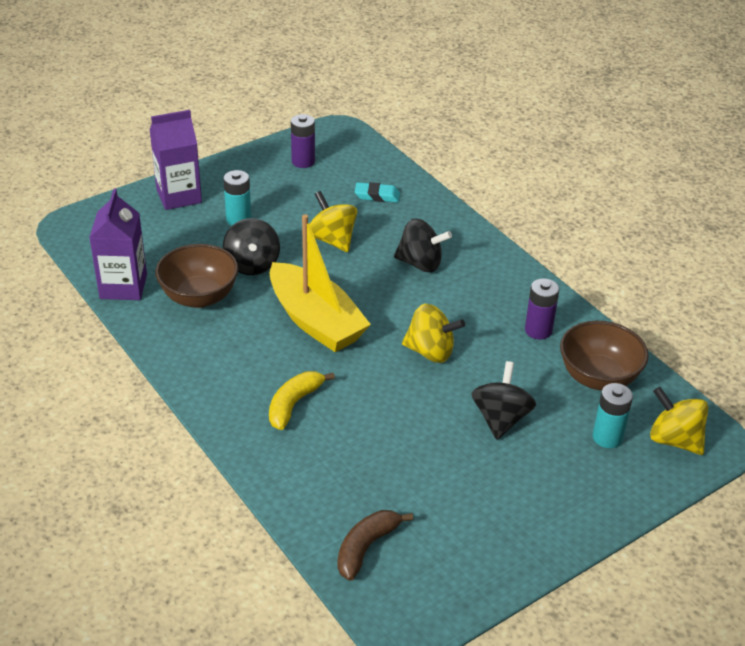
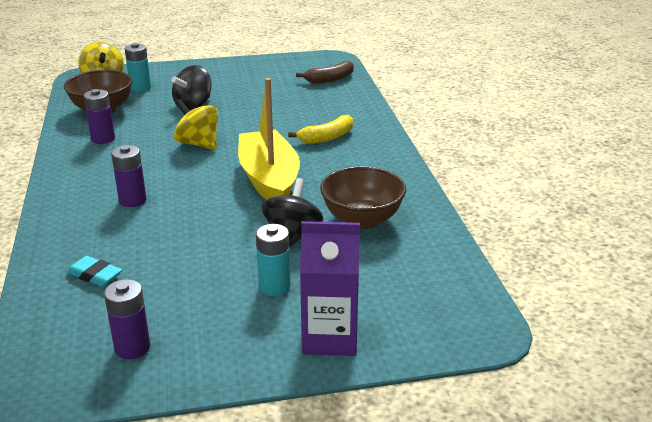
camera: 155 degrees left, 10 degrees down
(123, 286) = (435, 245): purple carton -> none
(332, 240) = (192, 240): yellow spinning top -> none
(420, 263) = (132, 200): black spinning top -> purple battery

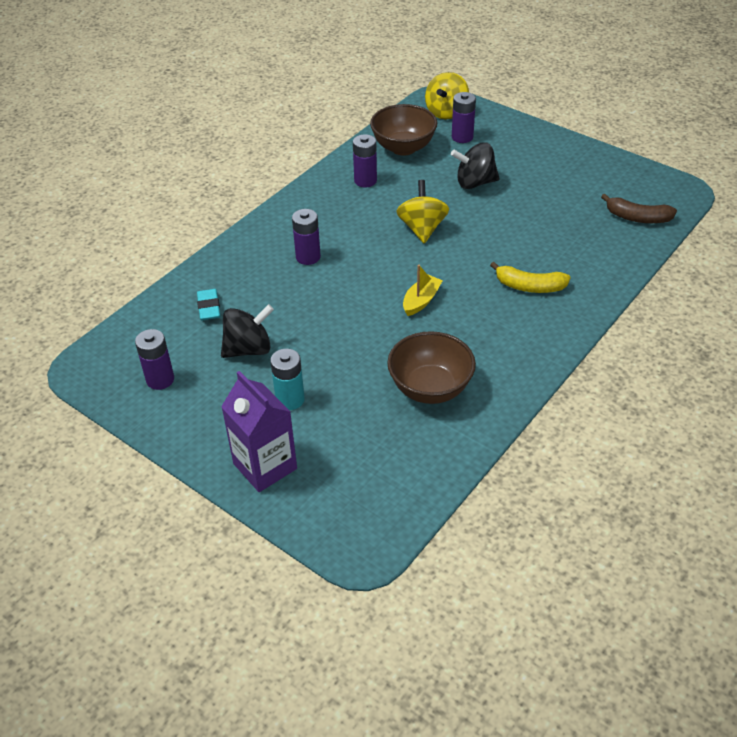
camera: 50 degrees right, 15 degrees up
(140, 88) = (462, 137): turquoise battery -> purple battery
(269, 180) = (421, 301): yellow boat -> yellow boat, size x0.45
(292, 236) = (361, 366): black spinning top -> black spinning top (249, 349)

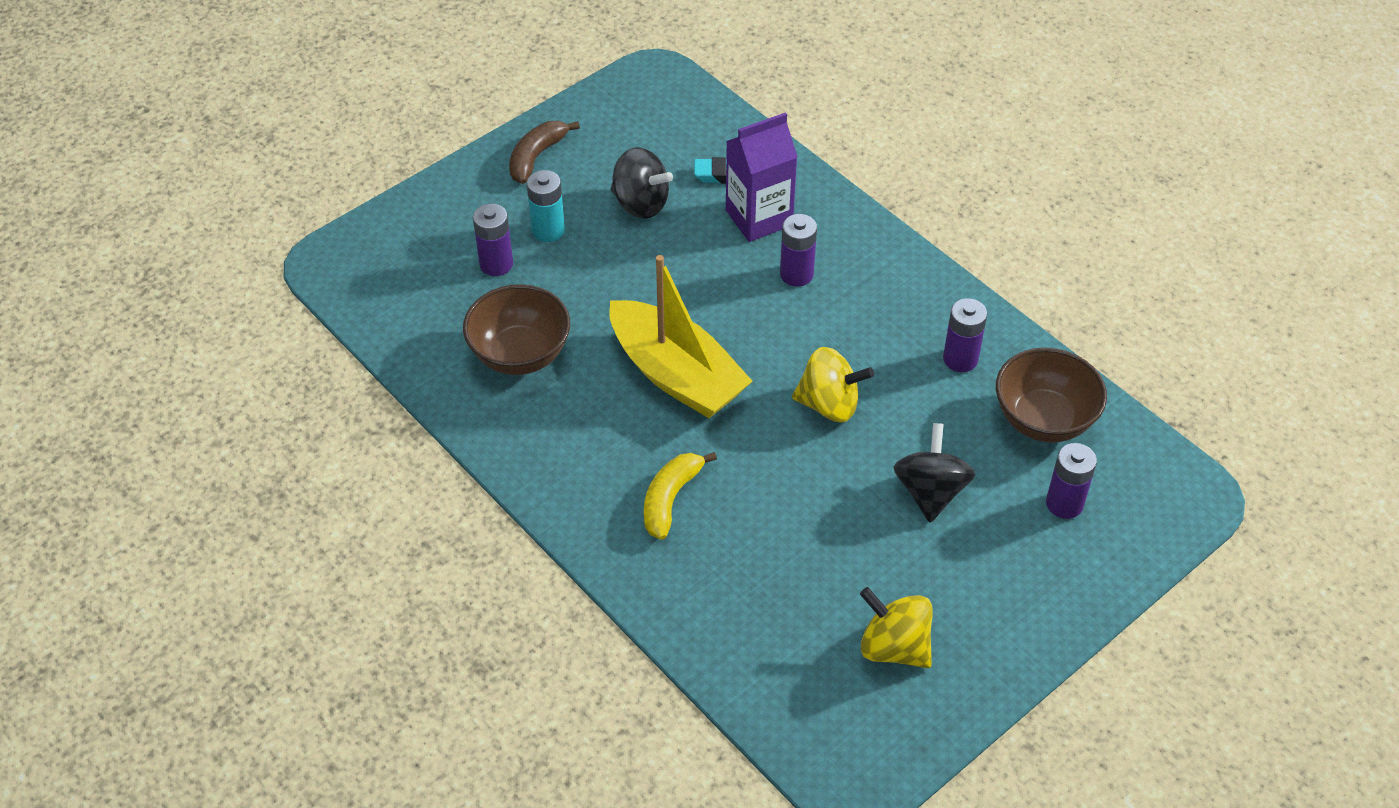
camera: 100 degrees right, 5 degrees up
(160, 379) = (616, 130): purple battery -> purple battery (496, 264)
(249, 349) = (641, 203): black spinning top -> black spinning top turned 45 degrees counterclockwise
(265, 466) = (462, 201): purple carton -> purple carton (759, 218)
(421, 301) = (676, 375): yellow boat -> yellow boat, size x2.22
(446, 112) = (1146, 498): yellow spinning top -> yellow spinning top (894, 647)
(637, 218) = (793, 687): brown banana -> brown banana (536, 157)

